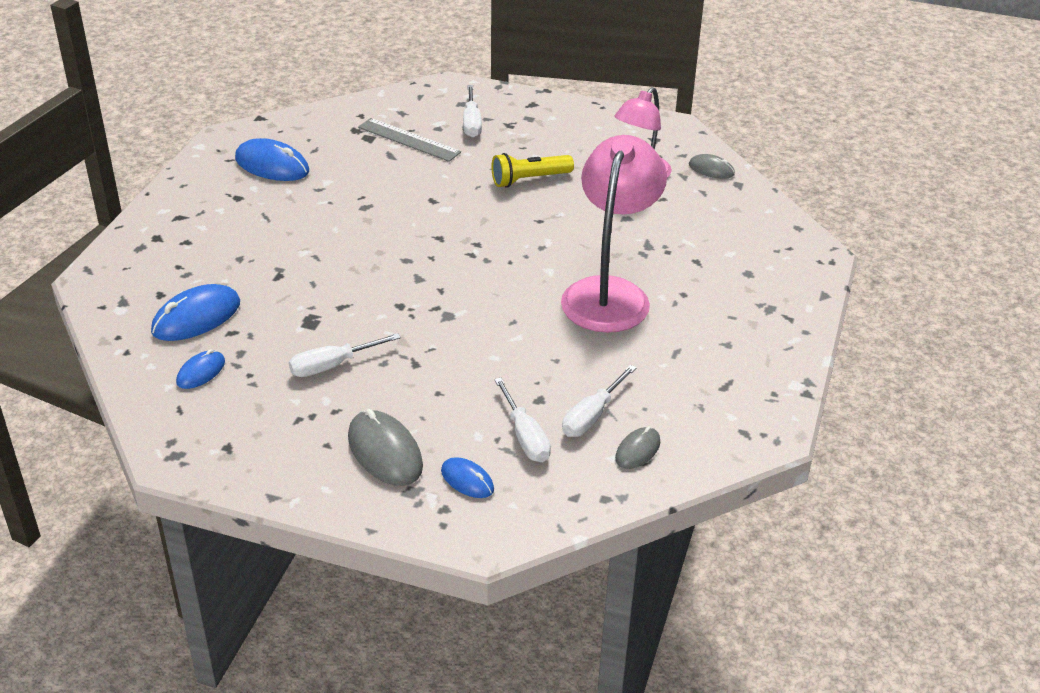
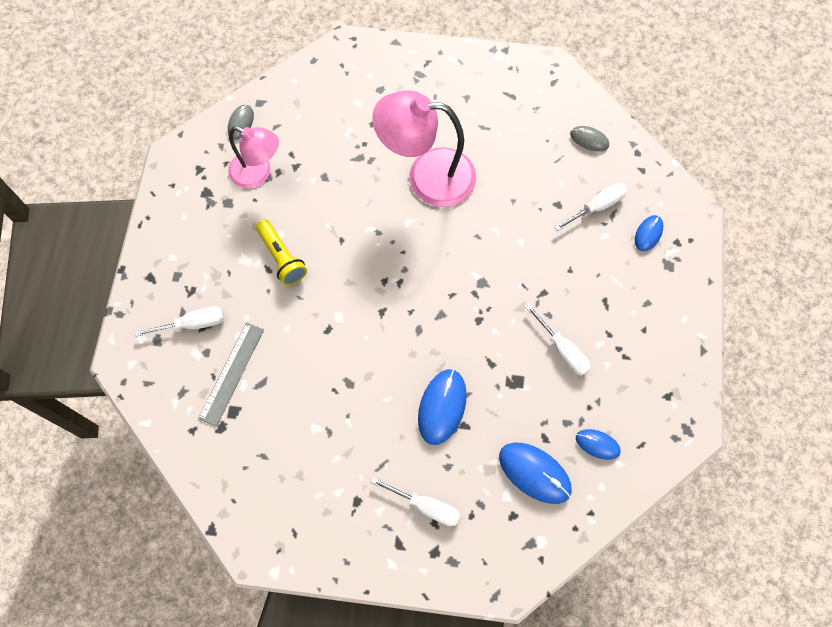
camera: 100 degrees left, 30 degrees up
(272, 165) = (297, 487): blue mouse -> blue mouse (442, 407)
(385, 452) = (639, 290): grey mouse -> none
(592, 415) = (564, 170): white screwdriver -> white screwdriver (425, 506)

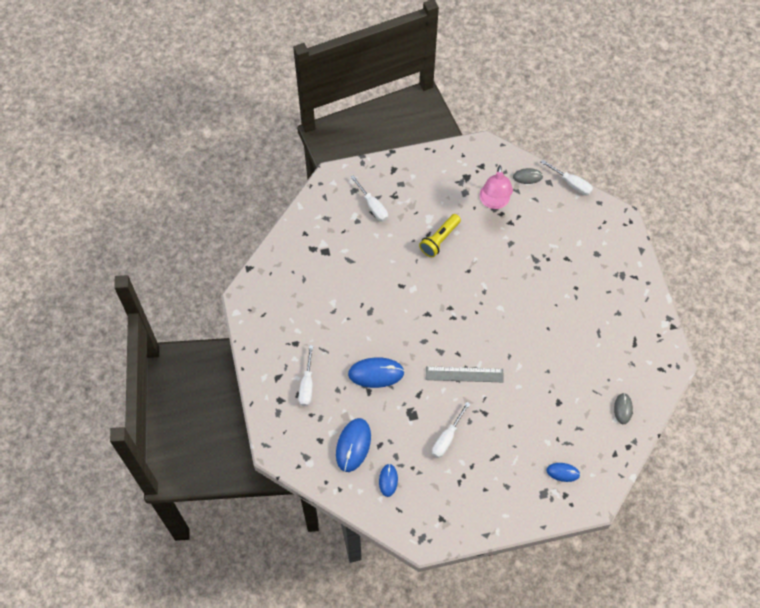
camera: 70 degrees right, 5 degrees down
(231, 373) = (349, 241): grey ruler -> grey ruler (464, 374)
(427, 176) = (541, 308): pink lamp -> none
(597, 207) = (568, 430): white screwdriver -> white screwdriver (571, 183)

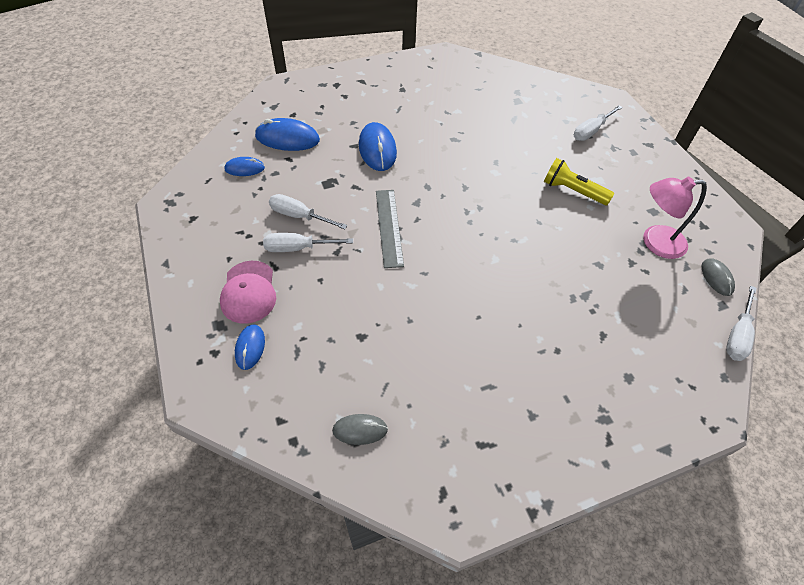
camera: 80 degrees right, 10 degrees down
(307, 385) = (356, 100): white screwdriver -> white screwdriver (298, 248)
(517, 474) = (249, 292): none -> pink cap

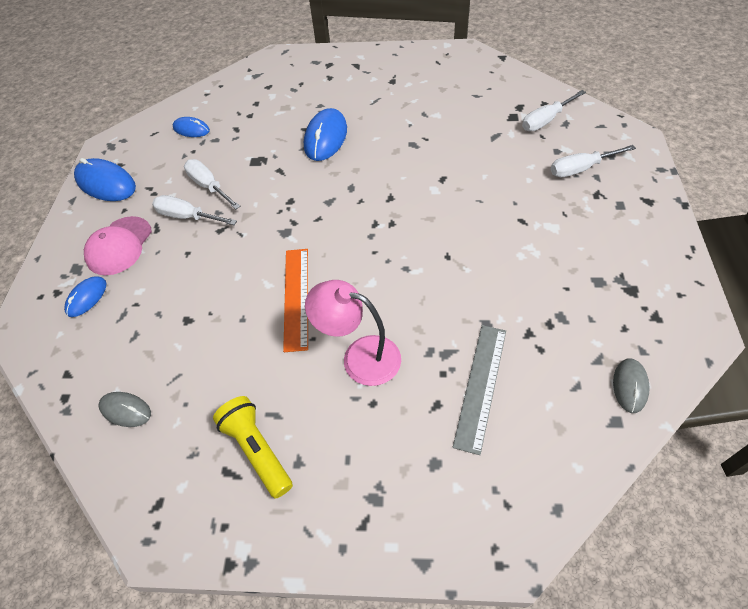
camera: 30 degrees right, 0 degrees up
(287, 138) = (248, 109): blue mouse -> blue mouse (106, 183)
(389, 227) = (284, 219): grey ruler -> grey ruler (481, 386)
(443, 288) = (296, 297): none -> orange ruler
(572, 191) = (510, 232): yellow flashlight -> yellow flashlight (257, 450)
(655, 242) = (575, 319): pink lamp -> pink lamp (360, 356)
(737, 335) = (611, 465): white screwdriver -> white screwdriver (546, 120)

